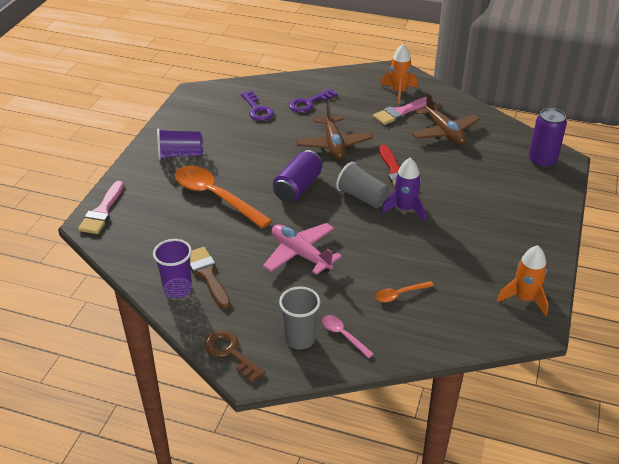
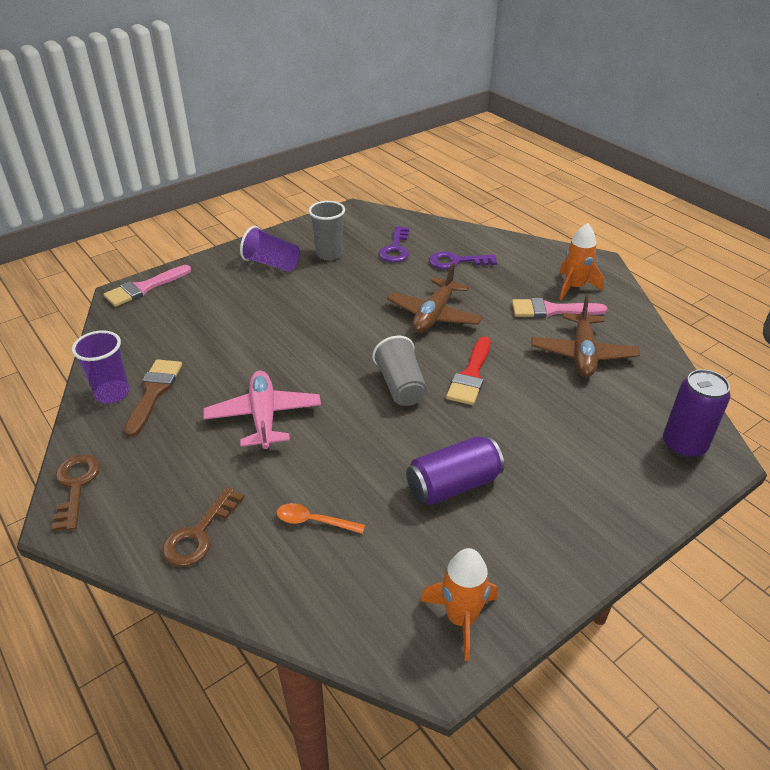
camera: 35 degrees right, 0 degrees up
(215, 196) = (254, 317): orange spoon -> none
(298, 187) = (344, 344): purple can -> purple can (453, 485)
(300, 339) = (153, 511): grey cup -> grey cup (329, 254)
(343, 335) = (199, 534): pink spoon -> brown key
(405, 209) = (433, 423): purple rocket -> none

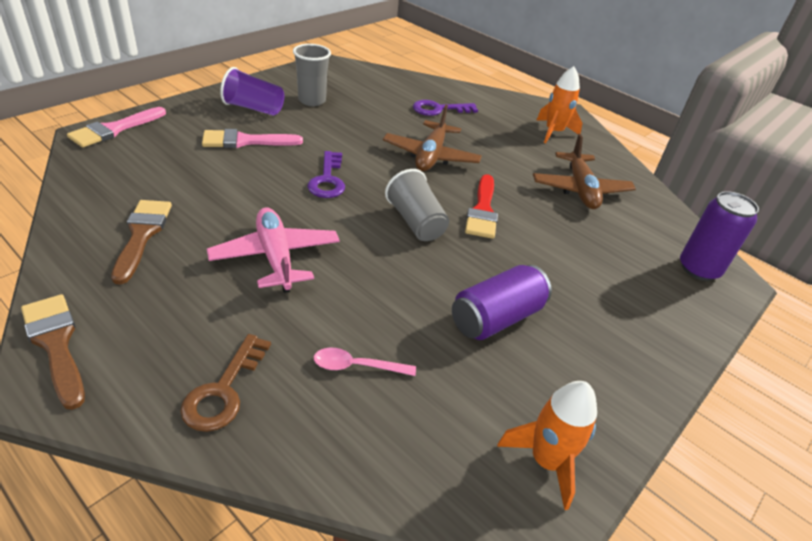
camera: 15 degrees left, 0 degrees up
(76, 486) = (56, 344): brown key -> brown brush
(112, 393) = (90, 237): purple cup -> none
(313, 521) = (356, 366): orange spoon -> pink spoon
(395, 249) = (377, 97): purple key -> purple key (327, 180)
(551, 310) = (540, 152): pink brush -> pink brush (245, 141)

